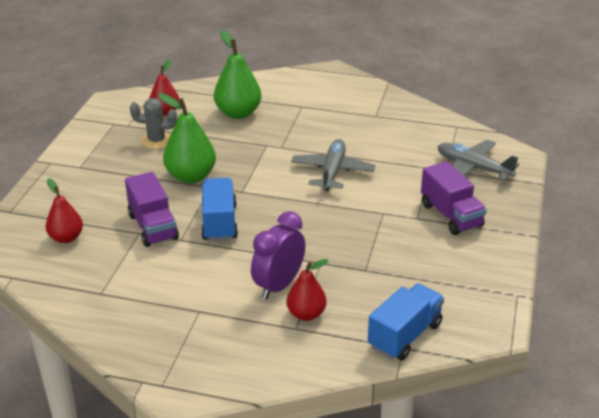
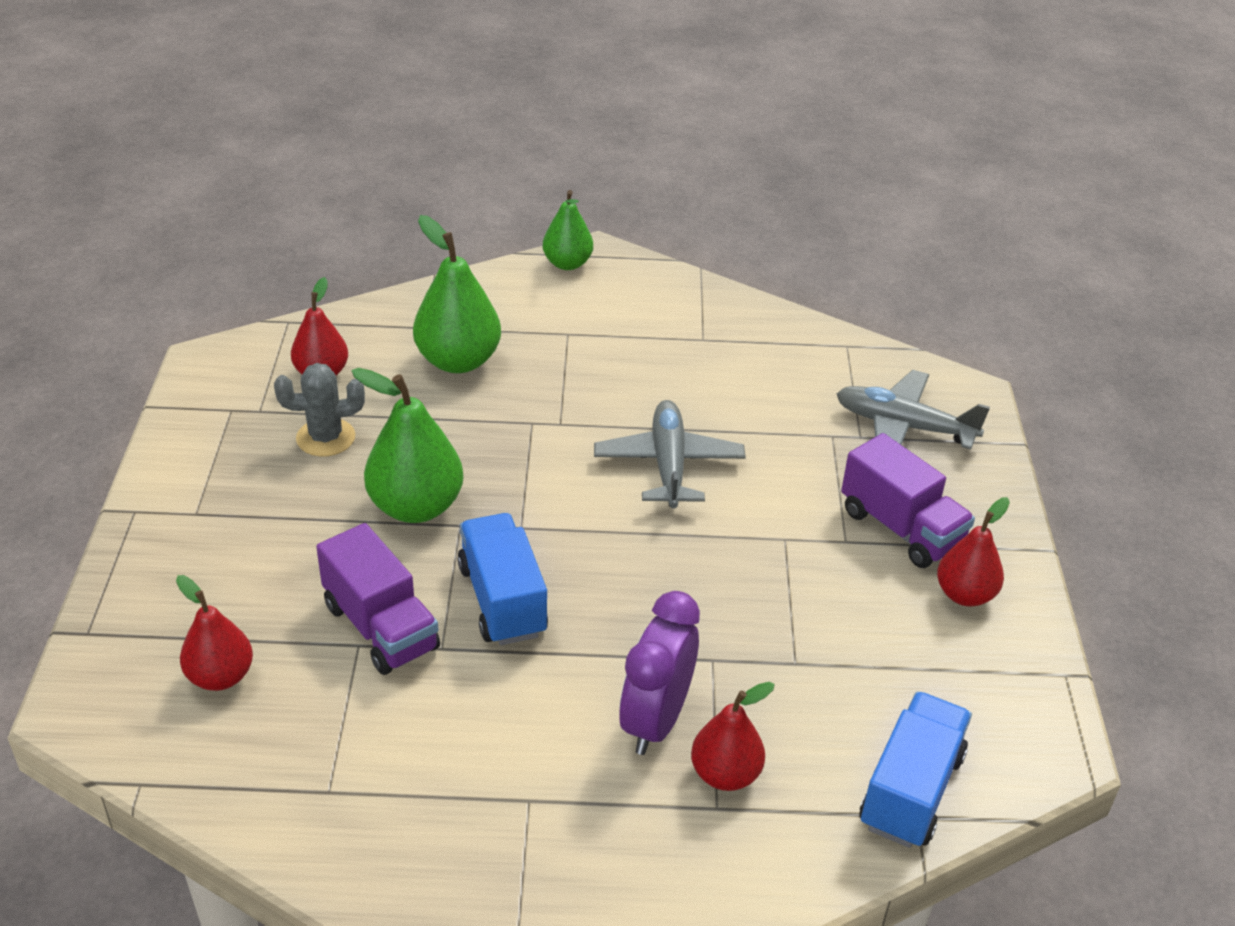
camera: 15 degrees left, 5 degrees up
(314, 74) = (567, 263): none -> green pear
(474, 250) = (965, 594): none -> red pear

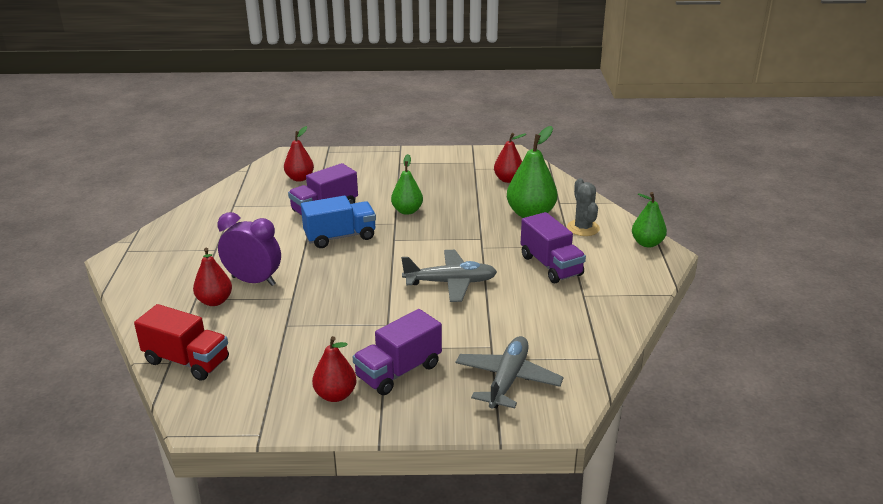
camera: 90 degrees right, 10 degrees down
(325, 438) = (456, 185): grey cactus -> grey cactus (583, 228)
(415, 507) = (407, 211): green pear -> green pear, size x0.64
(623, 358) = (551, 266): none -> purple truck
(911, 790) = (187, 361): blue truck -> red truck

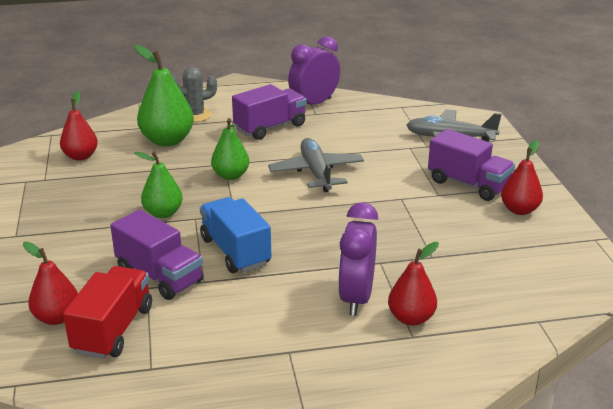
camera: 100 degrees left, 0 degrees up
(187, 361) = (529, 308): red truck -> red truck (113, 330)
(608, 296) = (314, 104): none -> purple clock
(647, 243) = (220, 89): green pear -> green pear (231, 176)

